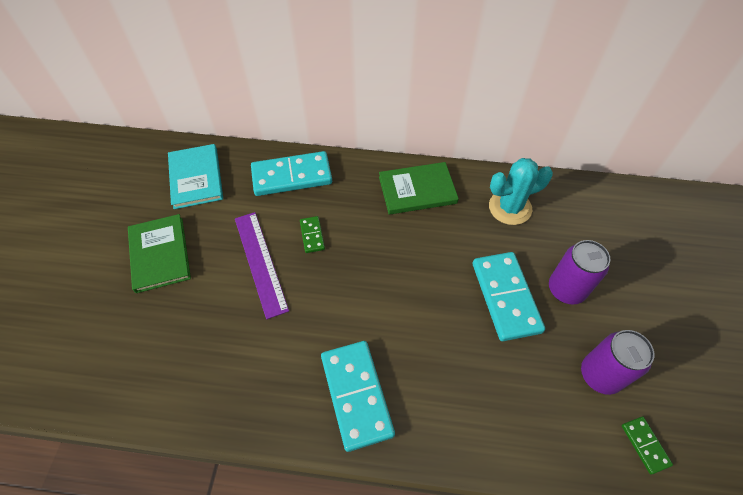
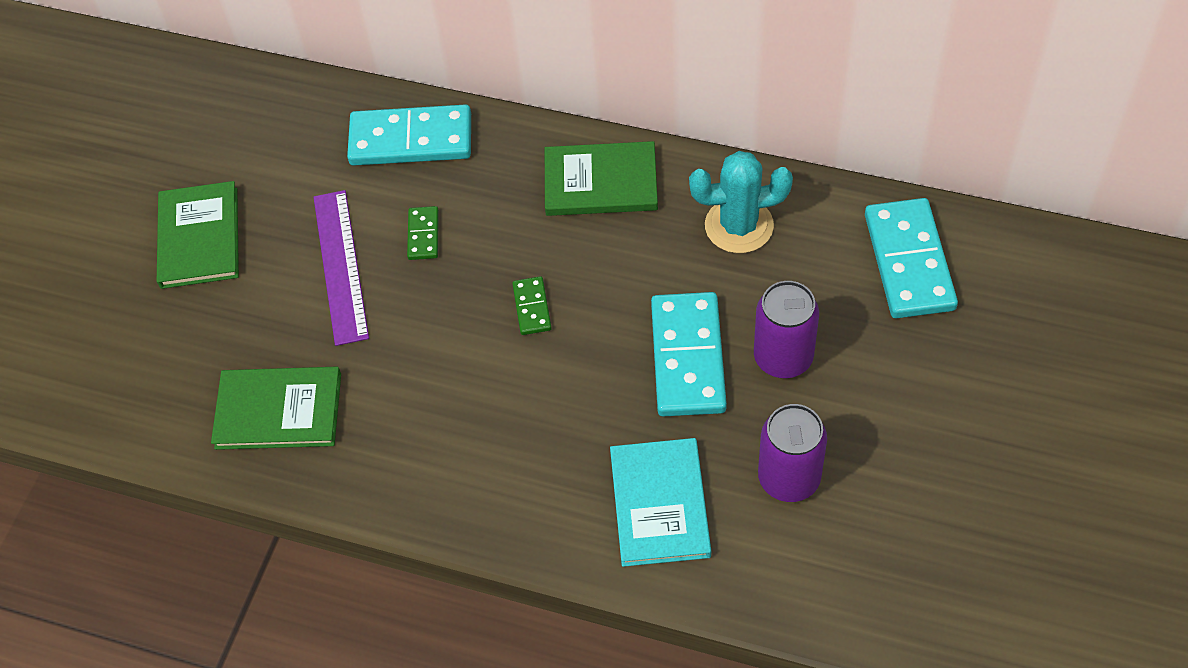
camera: 15 degrees right, 0 degrees up
(196, 178) = (266, 127): turquoise book -> turquoise book (660, 504)
(233, 373) = (278, 410): none -> green book
(356, 395) = (439, 459): turquoise domino -> turquoise domino (908, 262)
(645, 445) = (817, 573): green domino -> green domino (532, 307)

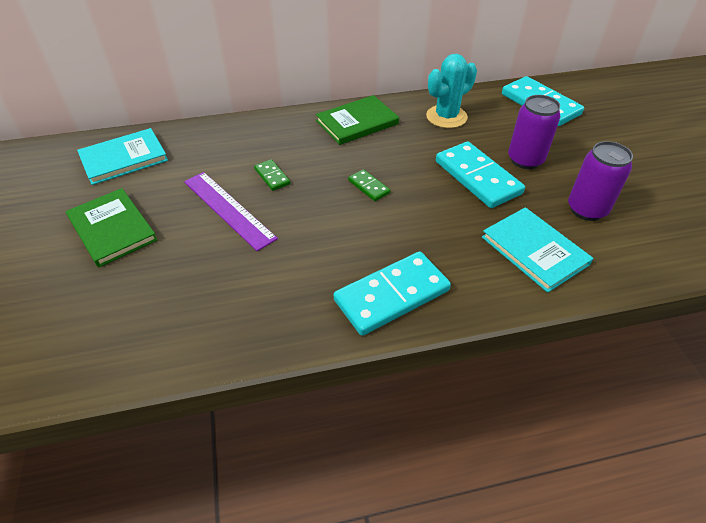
camera: 35 degrees left, 10 degrees down
(265, 123) = (124, 158): none -> turquoise book
(278, 410) = (242, 304): green book -> none
(411, 140) = (229, 138): turquoise domino -> turquoise domino (392, 295)

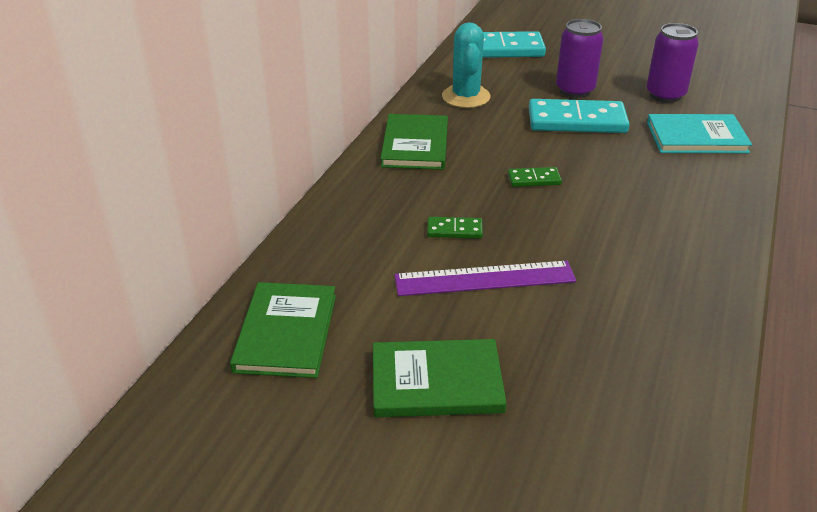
camera: 55 degrees left, 10 degrees down
(124, 158) = (286, 332): turquoise book -> green book
(392, 295) = (701, 226): turquoise domino -> none

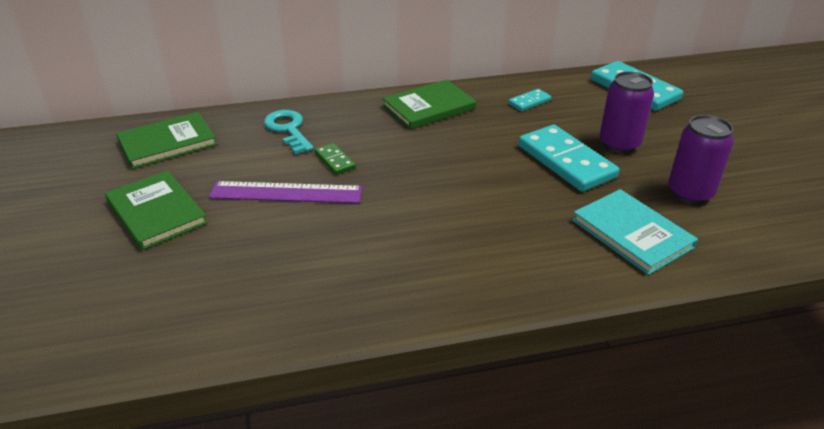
camera: 55 degrees right, 0 degrees up
(359, 238) = (288, 129): none -> turquoise key
(466, 97) = (529, 102): turquoise cactus -> turquoise domino
(484, 279) = (286, 193): purple ruler -> purple ruler turned 45 degrees counterclockwise
(534, 179) = (444, 170): green domino -> none

